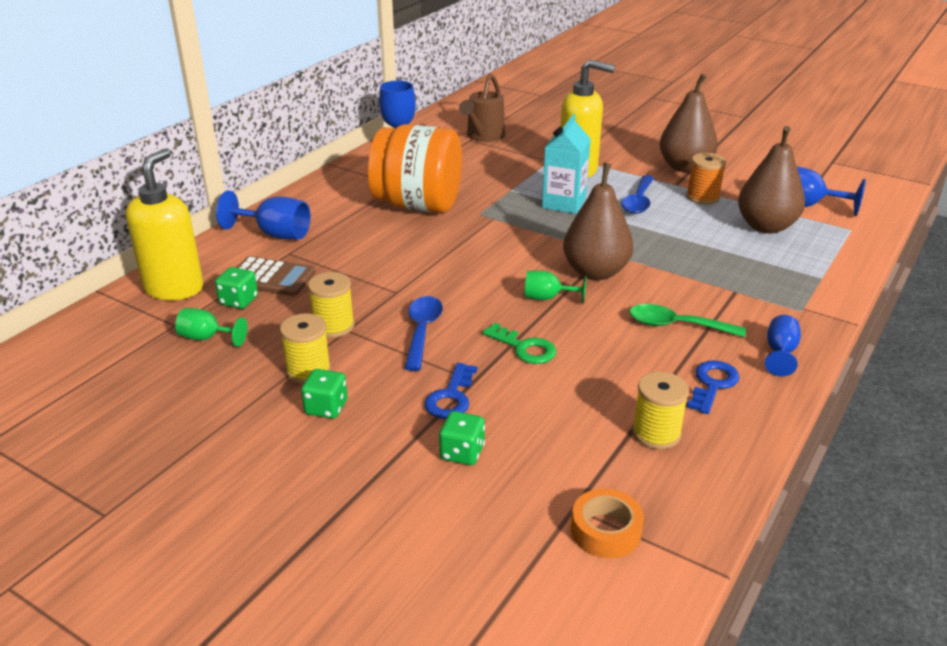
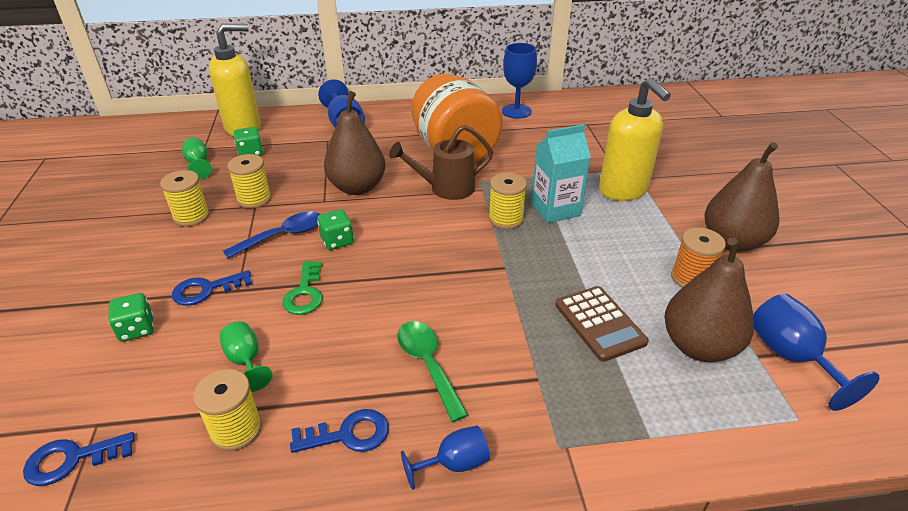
camera: 50 degrees right, 5 degrees up
(271, 278) = (290, 149): brown calculator -> brown calculator (599, 323)
(326, 408) = (153, 244): green dice -> green dice (337, 241)
(483, 136) = (602, 126): brown watering can -> brown watering can (445, 188)
(547, 298) = (392, 270): green goblet -> green goblet (246, 361)
(548, 226) = (506, 219): none -> yellow spool
(595, 272) = (464, 276): brown pear -> brown pear (357, 187)
(605, 531) = (72, 459): orange tape -> blue key
(638, 201) = (620, 245): blue spoon -> none

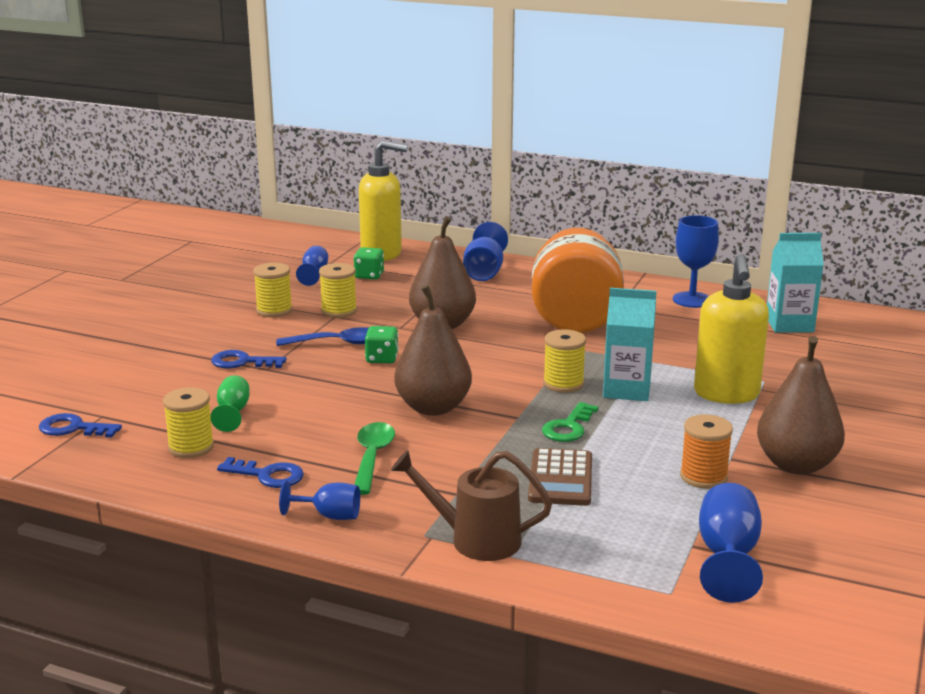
camera: 30 degrees right, 15 degrees down
(137, 329) = (171, 372): green dice -> none
(198, 164) = (314, 274): green goblet -> blue goblet
(305, 293) = (318, 385): green key -> green key (568, 427)
(445, 188) = (529, 346): brown watering can -> brown watering can (475, 540)
(597, 115) = (789, 324): none -> turquoise carton
(699, 346) = (640, 521): brown pear -> brown pear (433, 407)

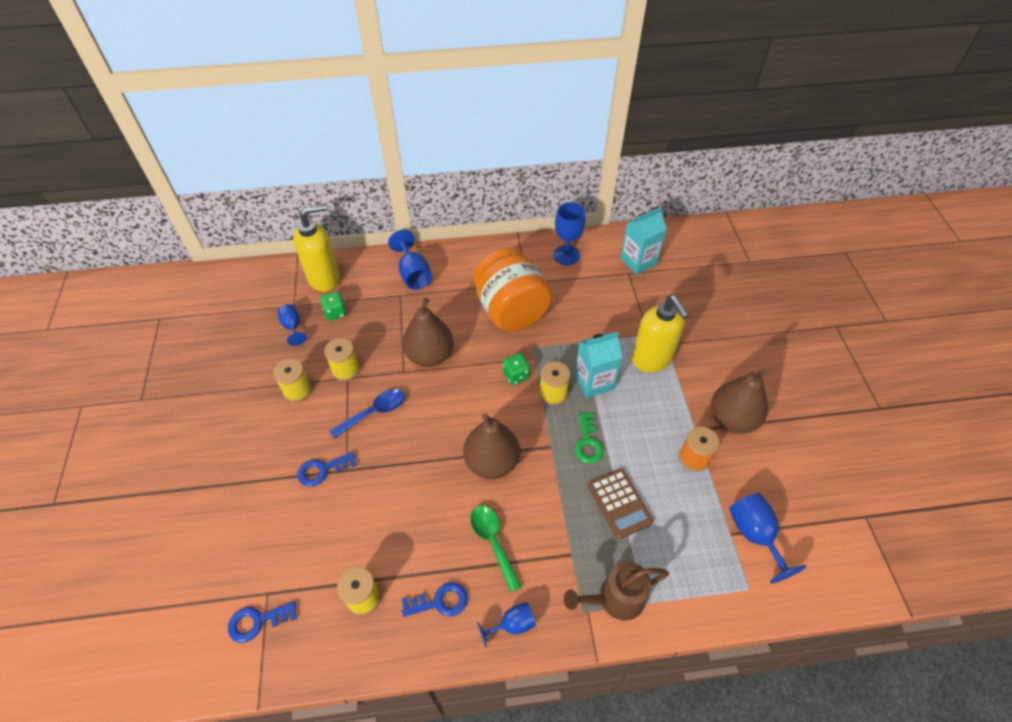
camera: 30 degrees left, 30 degrees up
(233, 413) = (362, 538): green goblet -> none
(382, 358) = (418, 418): green dice -> green dice (516, 375)

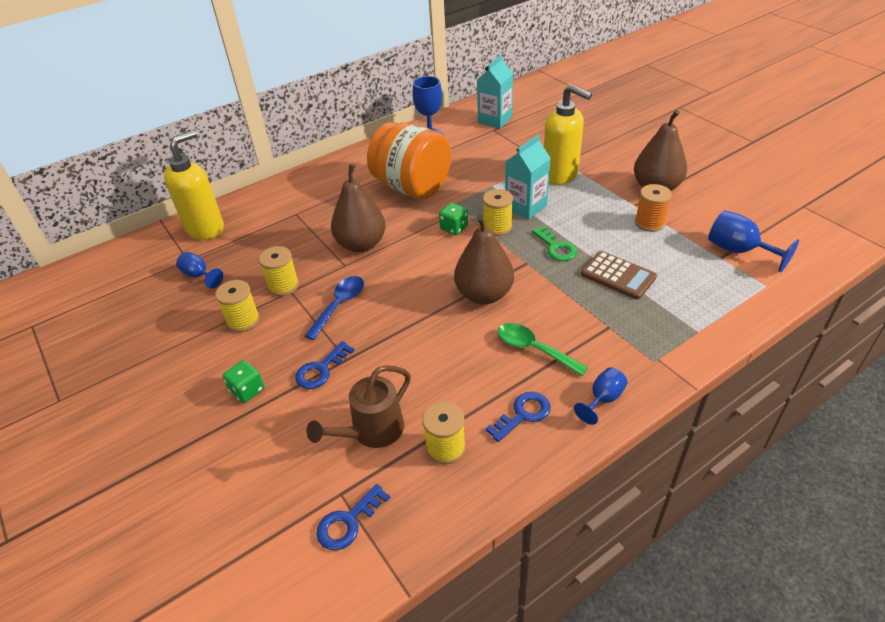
camera: 25 degrees left, 10 degrees down
(335, 312) = (237, 249): green dice -> green dice (247, 390)
(413, 274) = (297, 195): blue goblet -> none
(614, 599) = (671, 340): brown watering can -> brown watering can (371, 432)

